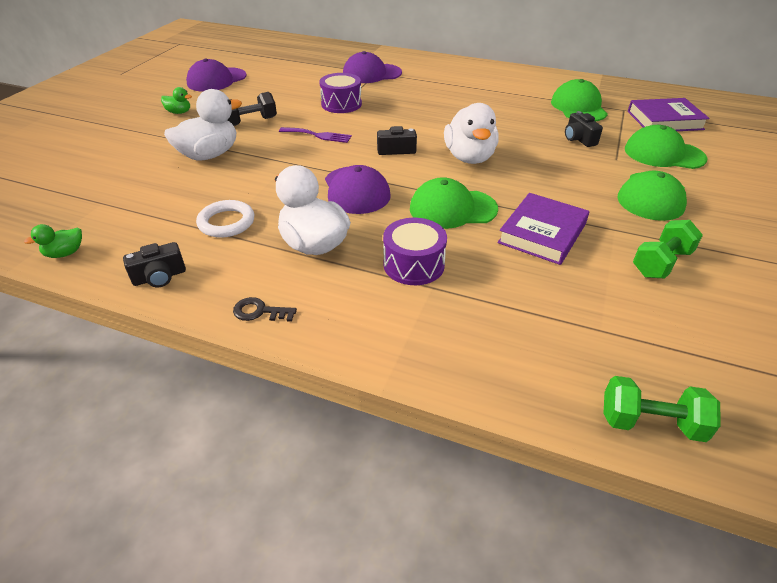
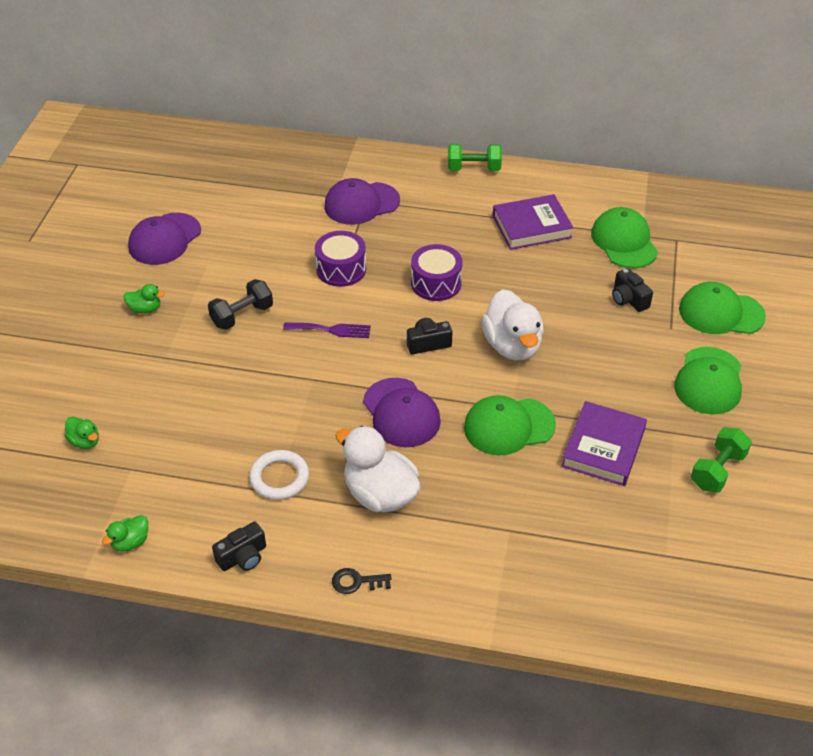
camera: 10 degrees left, 5 degrees up
(77, 182) = (85, 441): none -> green duck
(209, 155) = (216, 379): white duck -> none
(414, 265) = (486, 506): purple drum -> purple drum (436, 283)
(650, 423) = (709, 639): green dumbbell -> green dumbbell (473, 168)
(664, 120) = (722, 254): purple book -> purple book (531, 226)

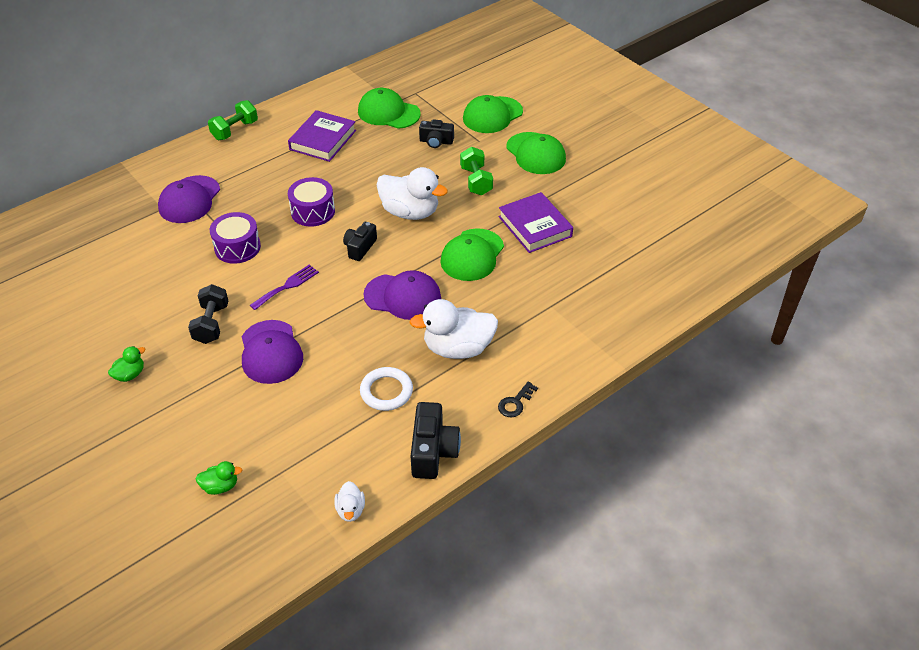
camera: 50 degrees left, 0 degrees up
(130, 542) = (350, 510): green duck -> white duck
(164, 239) = (71, 322): purple cap -> purple cap (271, 352)
(243, 557) = (433, 451): black camera -> black camera, size x1.52
(717, 470) = (601, 193): green dumbbell -> green dumbbell (476, 181)

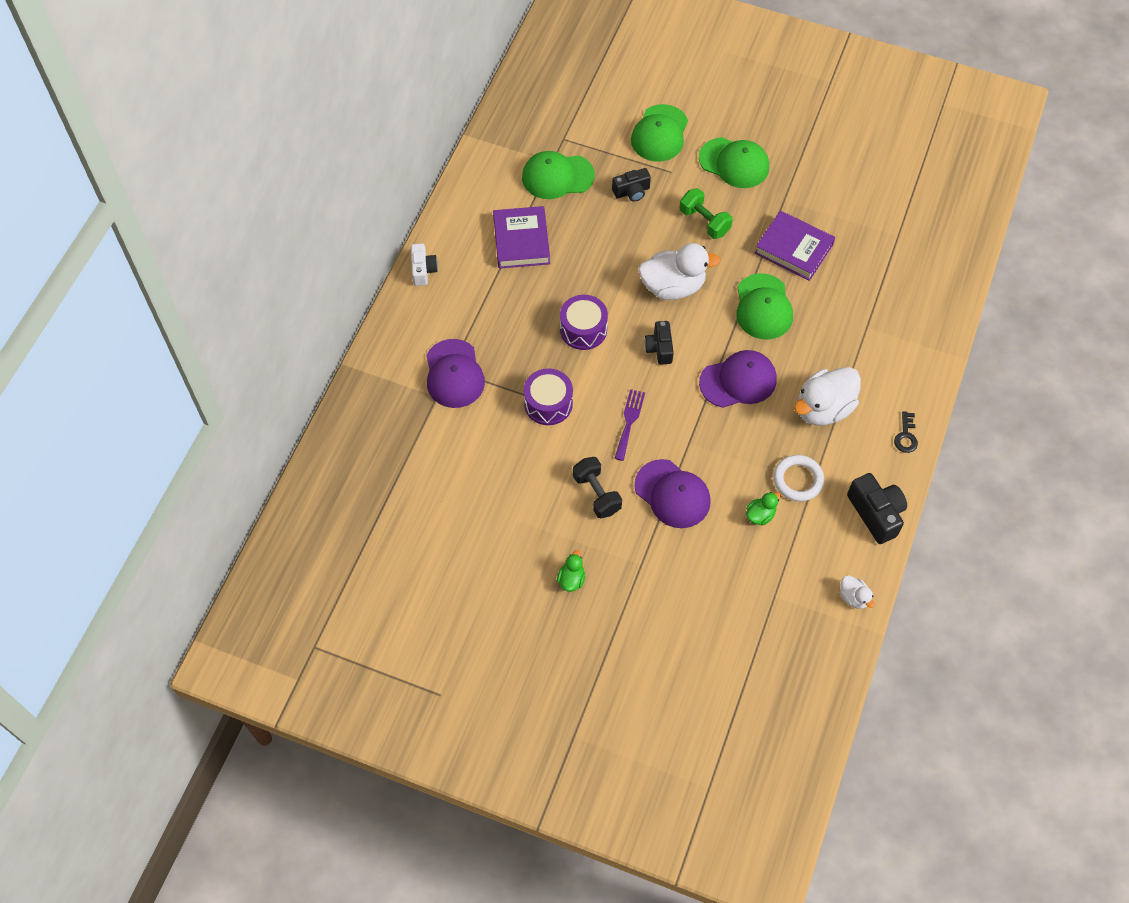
camera: 30 degrees left, 15 degrees up
(220, 486) = (738, 634): green duck -> green duck (760, 515)
(235, 130) = (423, 270): green dumbbell -> white camera

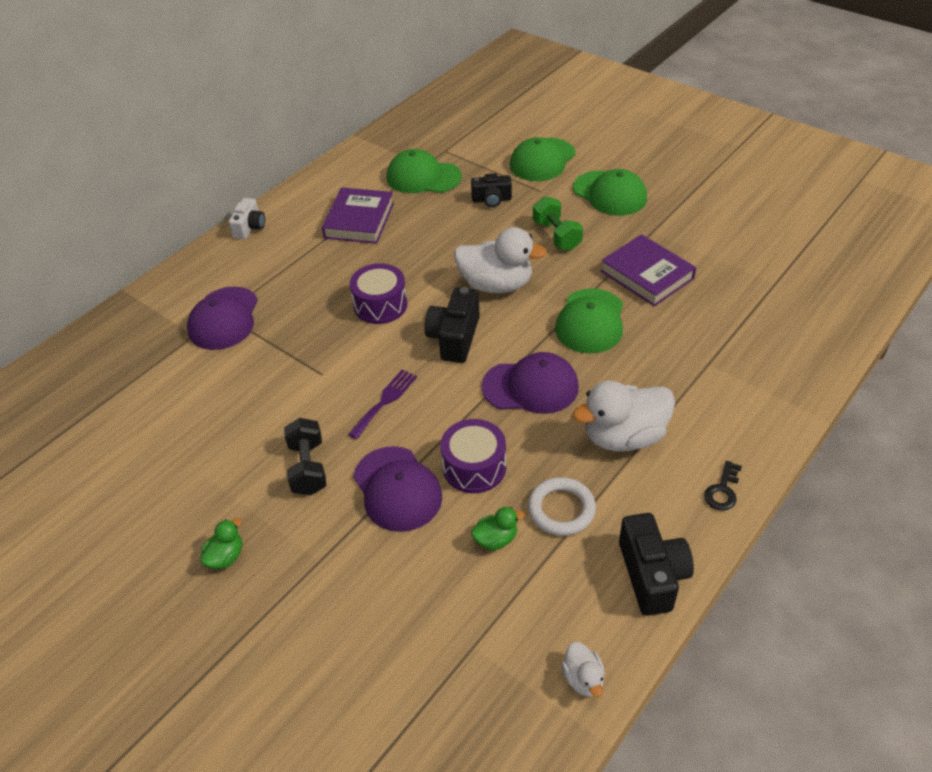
camera: 20 degrees right, 15 degrees down
(548, 404) = (305, 365): purple drum -> purple drum (474, 467)
(659, 348) = (454, 337): black camera -> black camera, size x1.52

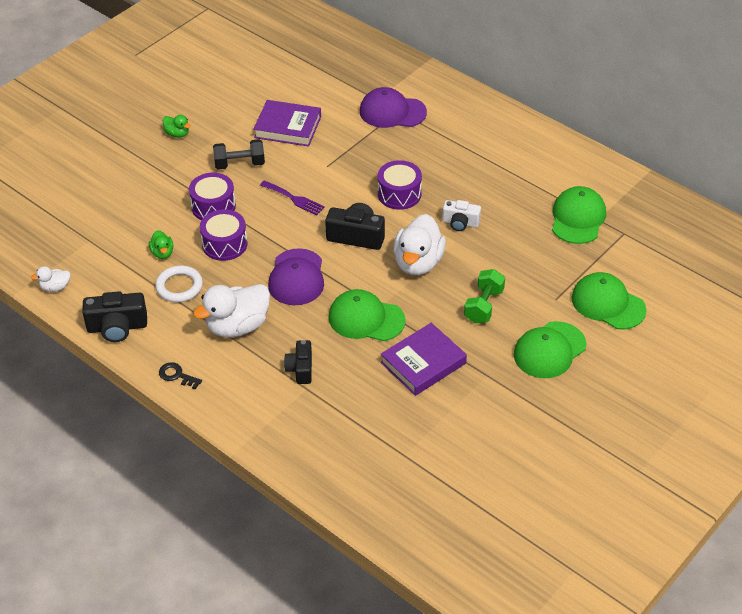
camera: 90 degrees right, 0 degrees up
(250, 227) = (504, 115): white camera -> white camera (460, 223)
(359, 220) = (512, 178): purple book -> purple book (288, 127)
(397, 489) = (213, 206): purple cap -> purple drum
(491, 200) = (540, 264): black camera -> black camera (300, 369)
(556, 236) = (484, 306): green dumbbell -> green dumbbell turned 45 degrees counterclockwise
(624, 437) = (237, 326): white duck -> white duck turned 105 degrees counterclockwise

